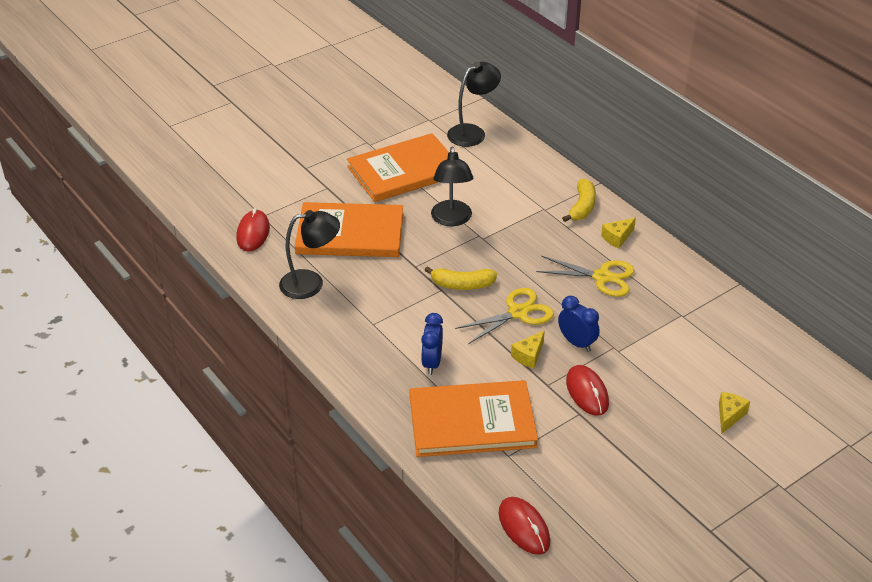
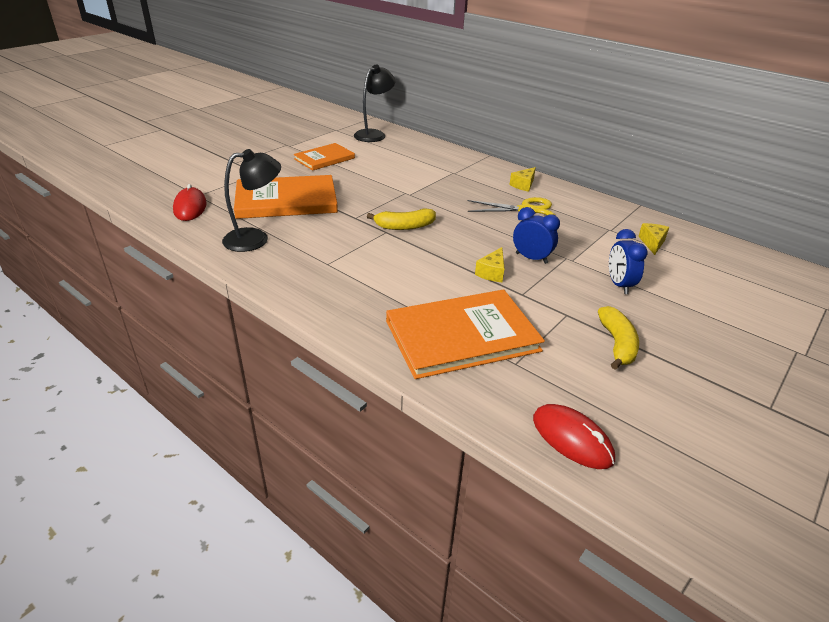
camera: 15 degrees left, 5 degrees down
(404, 171) = (324, 158): orange book -> orange book, size x0.60
(432, 363) = (399, 289): blue clock -> blue clock (619, 285)
(451, 219) = (377, 184): black lamp -> none
(518, 313) = (465, 241): yellow scissors -> none
(582, 207) = (484, 169): yellow banana -> yellow banana (617, 344)
(587, 392) = (563, 296): red mouse -> none
(729, 415) = (706, 298): yellow cheese -> yellow cheese (652, 243)

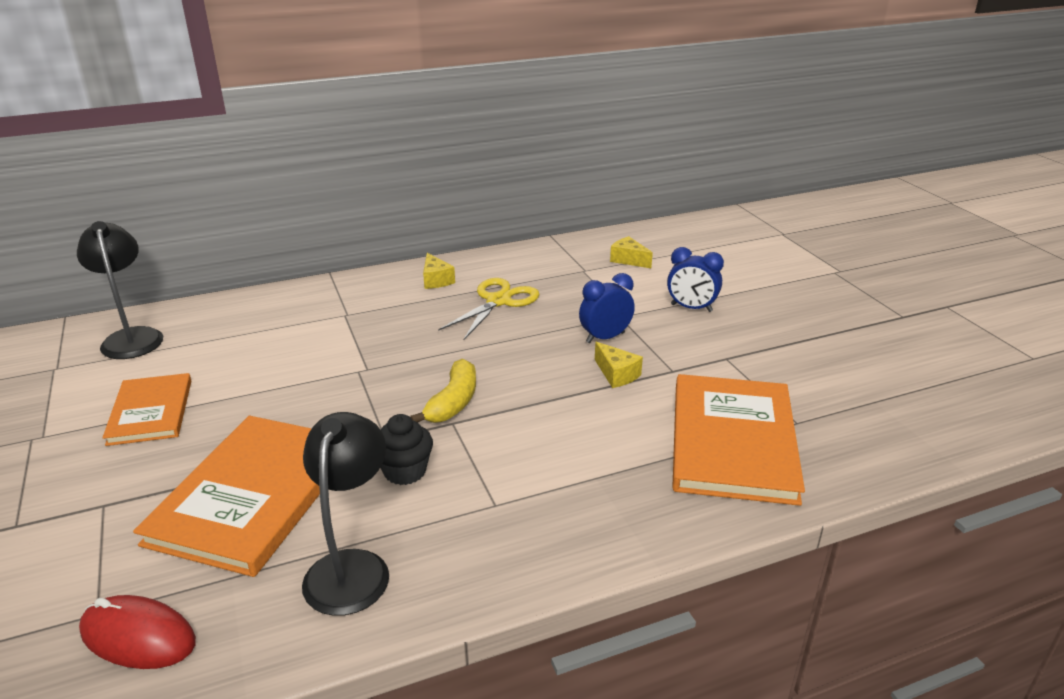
camera: 60 degrees left, 5 degrees down
(333, 231) = (405, 471): none -> black cupcake
(572, 439) = (924, 432): red mouse -> none
(617, 344) = (790, 350): yellow banana -> none

